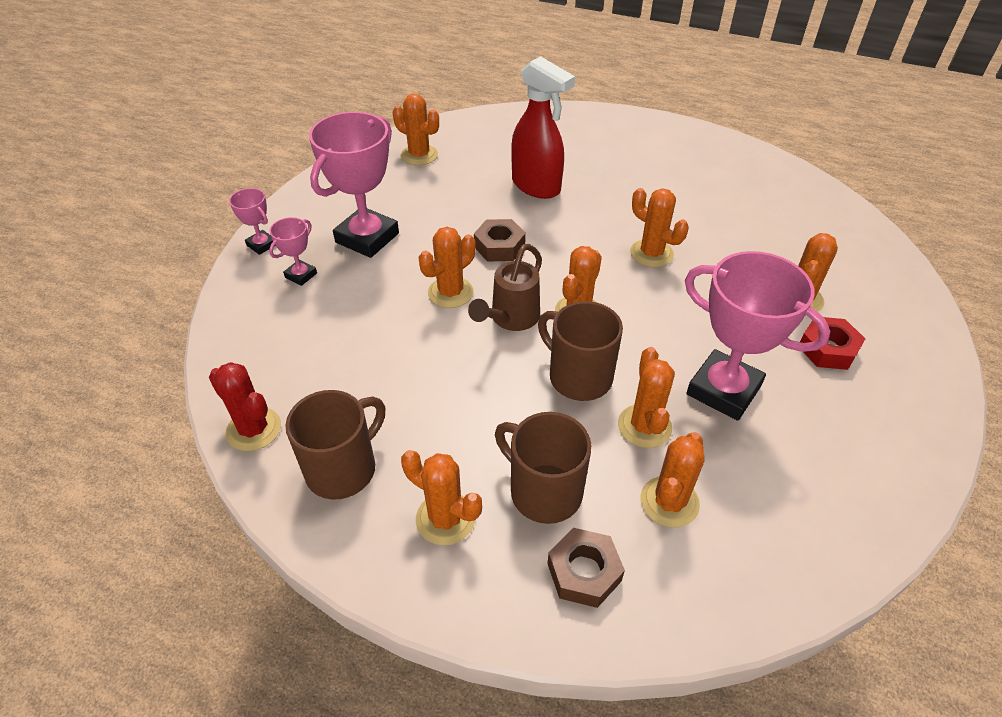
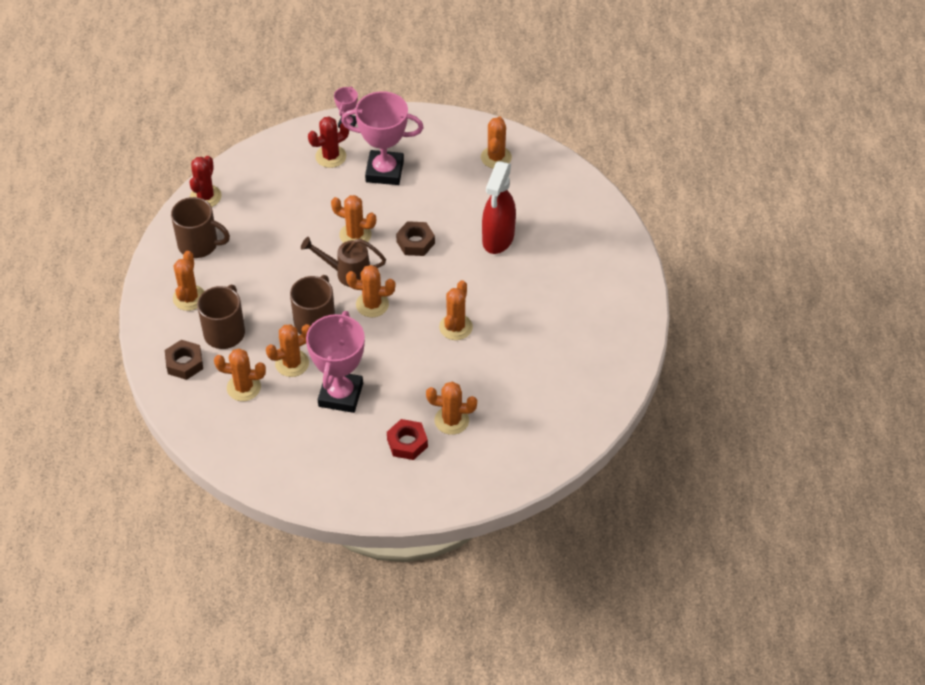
camera: 65 degrees right, 5 degrees up
(301, 275) = (330, 156): pink trophy -> red cactus

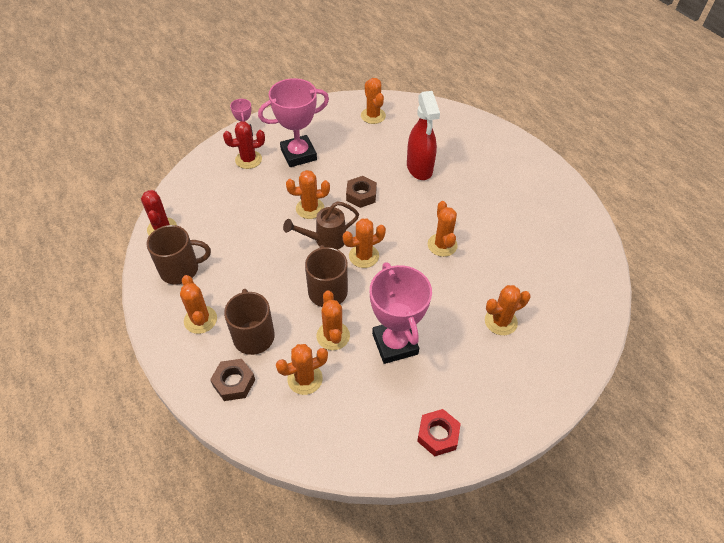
camera: 30 degrees left, 0 degrees up
(292, 363) = (333, 336): orange cactus -> orange cactus turned 45 degrees counterclockwise
(330, 156) = (248, 160): red cactus -> red cactus turned 45 degrees clockwise
(407, 443) = (482, 359): red nut -> red nut (438, 435)

